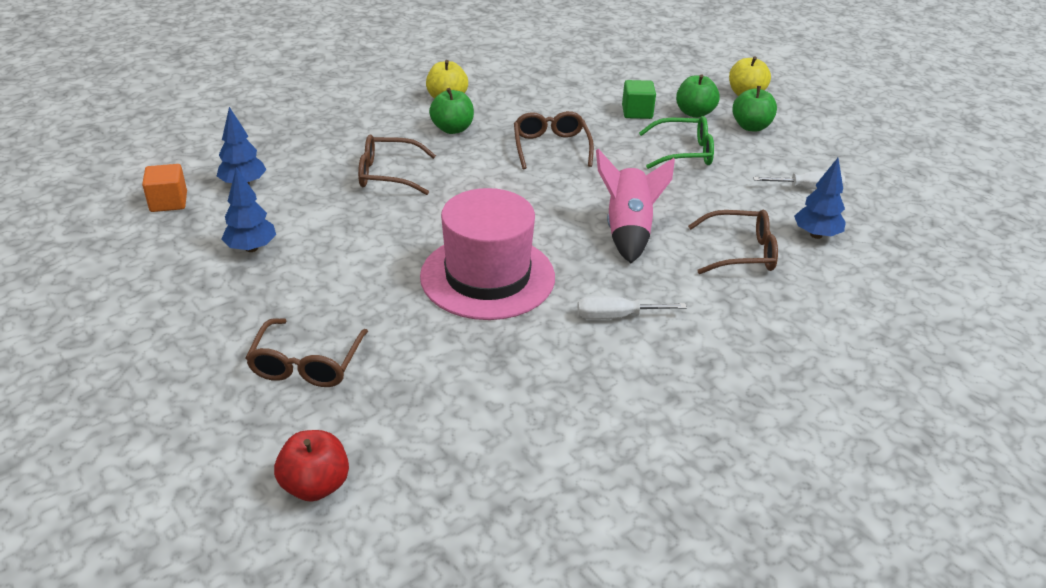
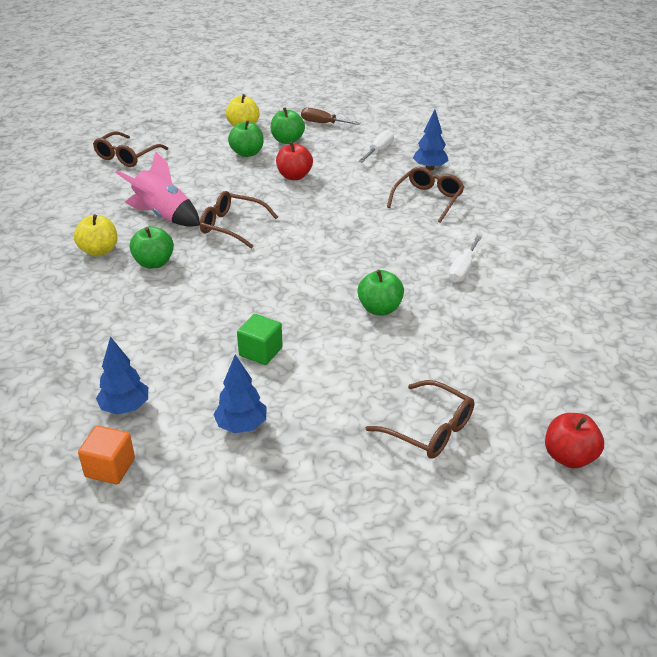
camera: 60 degrees left, 0 degrees up
(388, 174) = (193, 317): brown glasses -> brown glasses (127, 156)
(487, 277) = (380, 309): pink hat -> green apple
(628, 231) = (371, 231): pink rocket -> pink rocket (163, 215)
(637, 112) = (221, 174): green cube -> green cube (260, 352)
(683, 152) = (294, 176): green glasses -> red apple
(819, 136) = (323, 123): none -> brown screwdriver

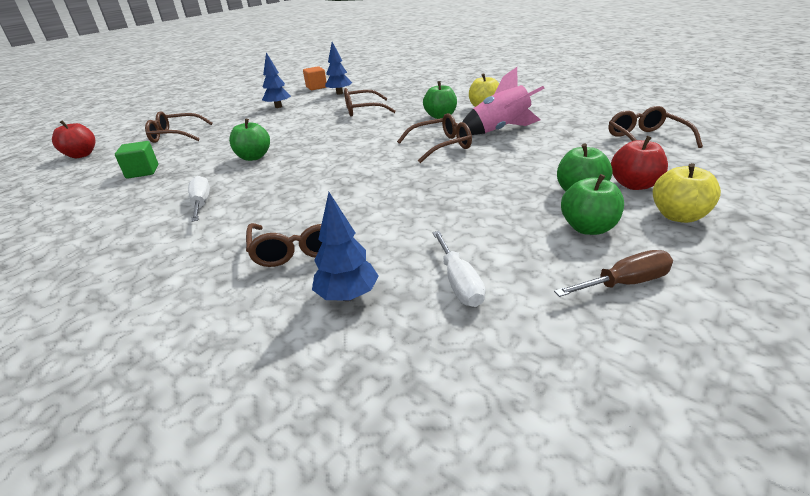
camera: 140 degrees right, 5 degrees down
(182, 330) = (363, 110): none -> brown glasses
(260, 352) = (306, 120): green cube -> green cube (142, 172)
(294, 176) = (482, 197): red apple -> red apple (634, 185)

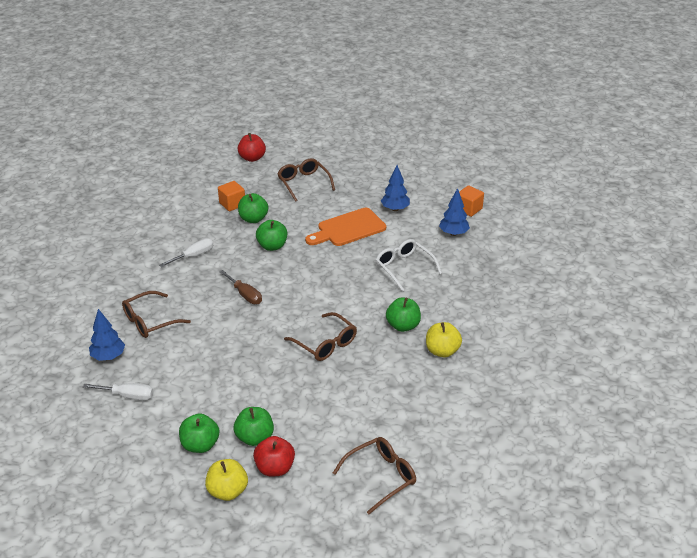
camera: 65 degrees right, 5 degrees up
(142, 172) = (232, 204): green cube -> orange cube
(190, 163) = (253, 219): none -> green apple
(278, 124) = (348, 229): none -> orange cutting board
(363, 110) = (404, 268): brown glasses -> white glasses
(459, 283) = (127, 396): white screwdriver -> white screwdriver turned 135 degrees counterclockwise
(501, 130) = (376, 374): pink rocket -> none
(624, 283) = (139, 464): brown screwdriver -> brown screwdriver (245, 295)

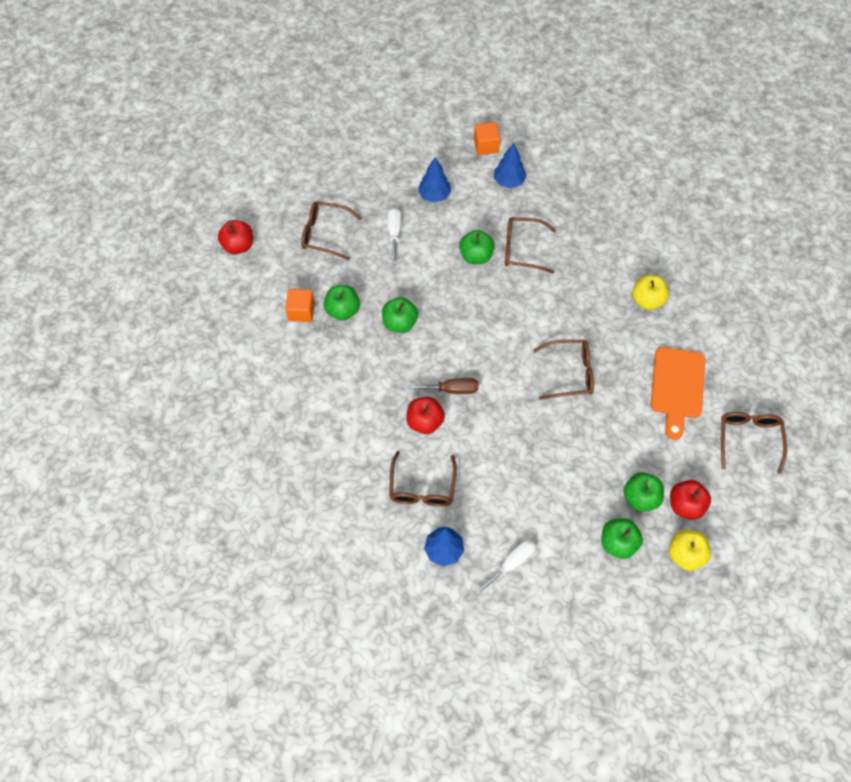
camera: 50 degrees left, 25 degrees up
(193, 256) = (354, 394): white screwdriver -> white screwdriver (394, 234)
(205, 296) = (425, 422): none -> red apple
(348, 229) = (429, 249): orange cutting board -> orange cutting board (677, 387)
(403, 326) = (595, 304): green apple -> green apple (476, 256)
(404, 268) = (522, 249): white glasses -> brown glasses

